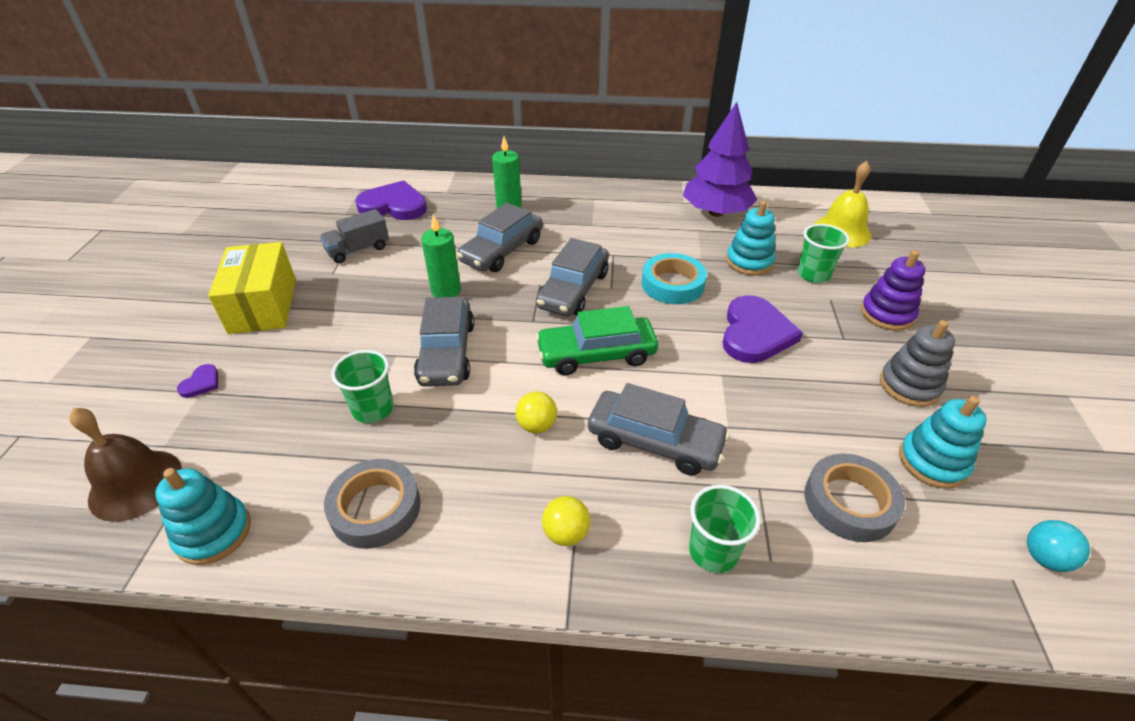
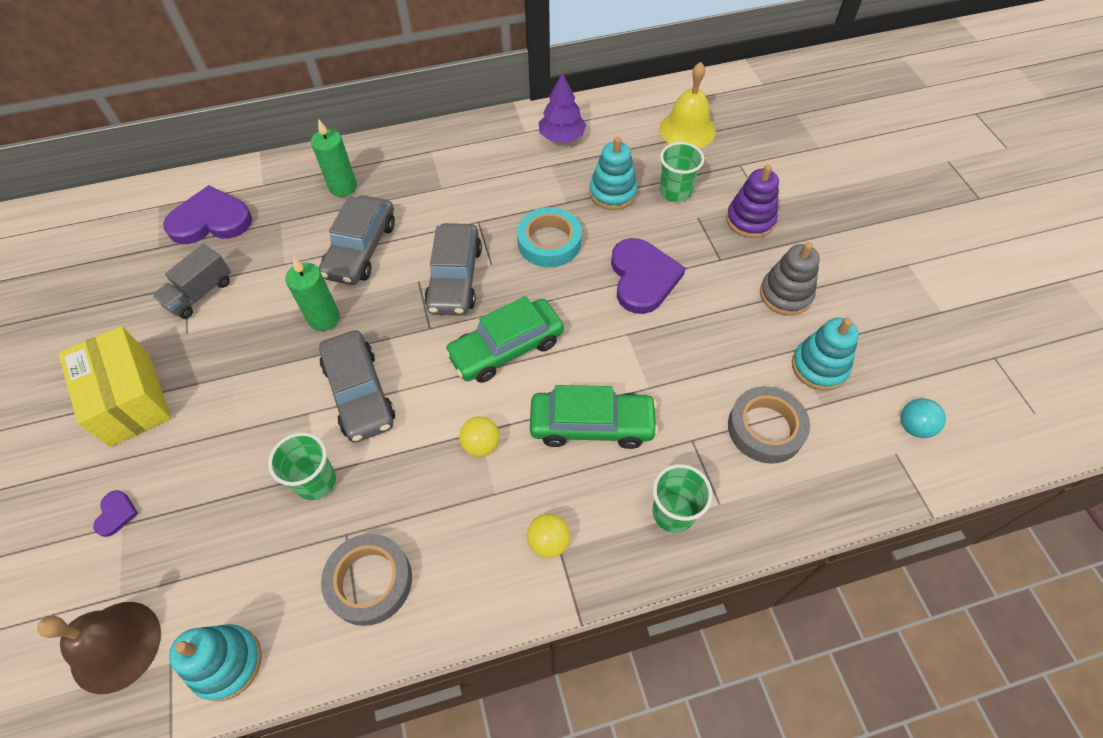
camera: 20 degrees left, 15 degrees up
(655, 441) = (592, 425): grey car -> green car
(716, 212) = (562, 137): purple tree -> purple tree, size x0.63

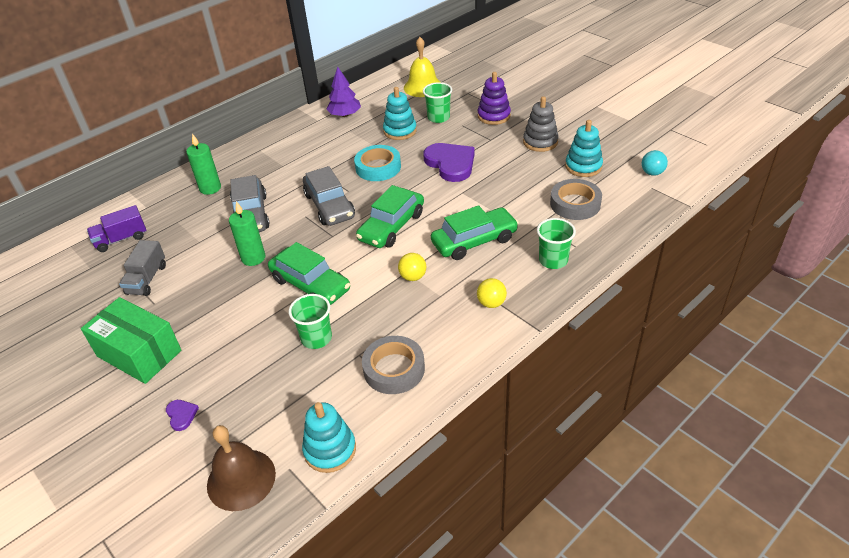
camera: 25 degrees left, 15 degrees down
(130, 398) = (139, 353): yellow box -> green box
(211, 220) = (121, 239): purple heart -> purple truck
(359, 393) = (310, 284): grey car -> green car

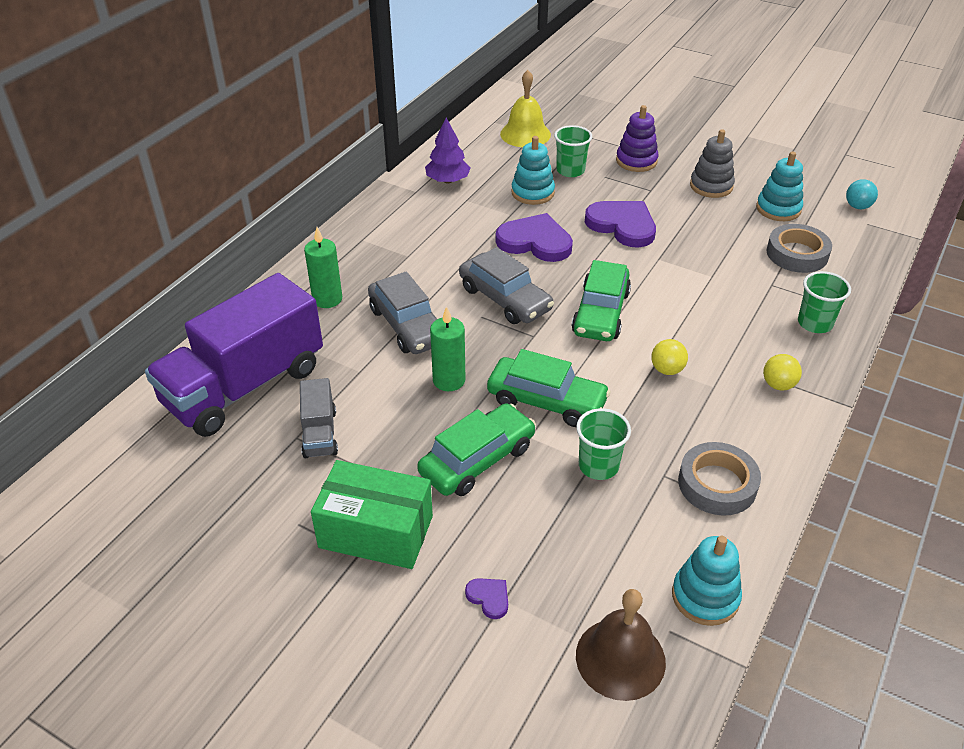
camera: 20 degrees left, 0 degrees up
(121, 239) = (244, 386): purple truck -> purple truck, size x2.22
(378, 167) = (535, 242): turquoise tape -> purple heart
(474, 241) = (711, 315): green car -> green car (477, 460)

